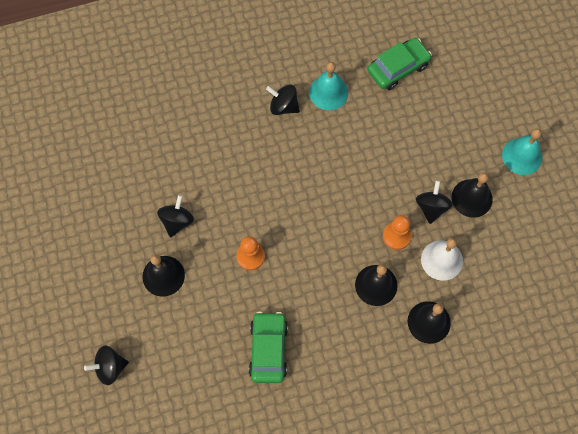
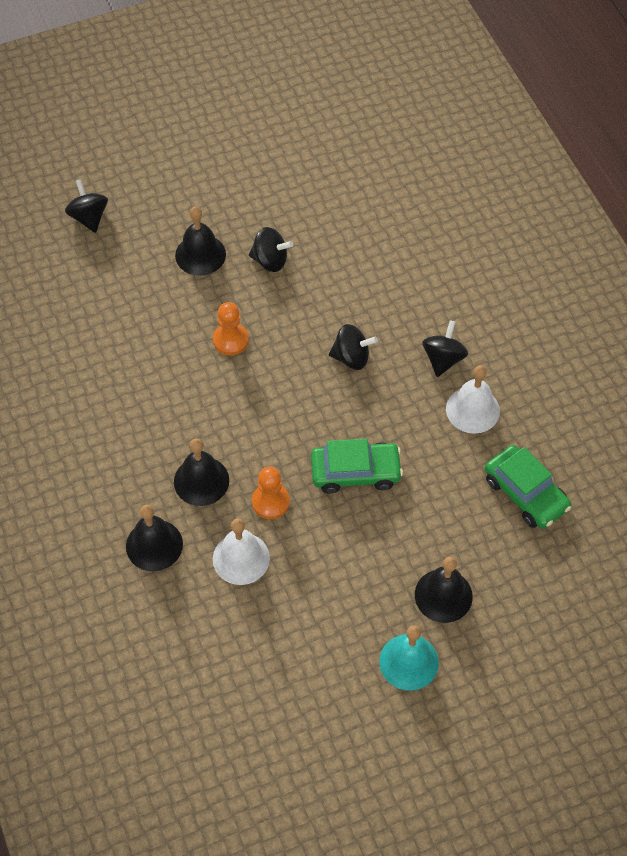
camera: 85 degrees right, 10 degrees down
(268, 349) = (113, 368): green car -> green car (355, 472)
(328, 92) = (472, 409): turquoise bell -> white bell
(431, 207) = (316, 543): black spinning top -> black spinning top (351, 357)
(472, 198) = (335, 594): black bell -> black bell (443, 595)

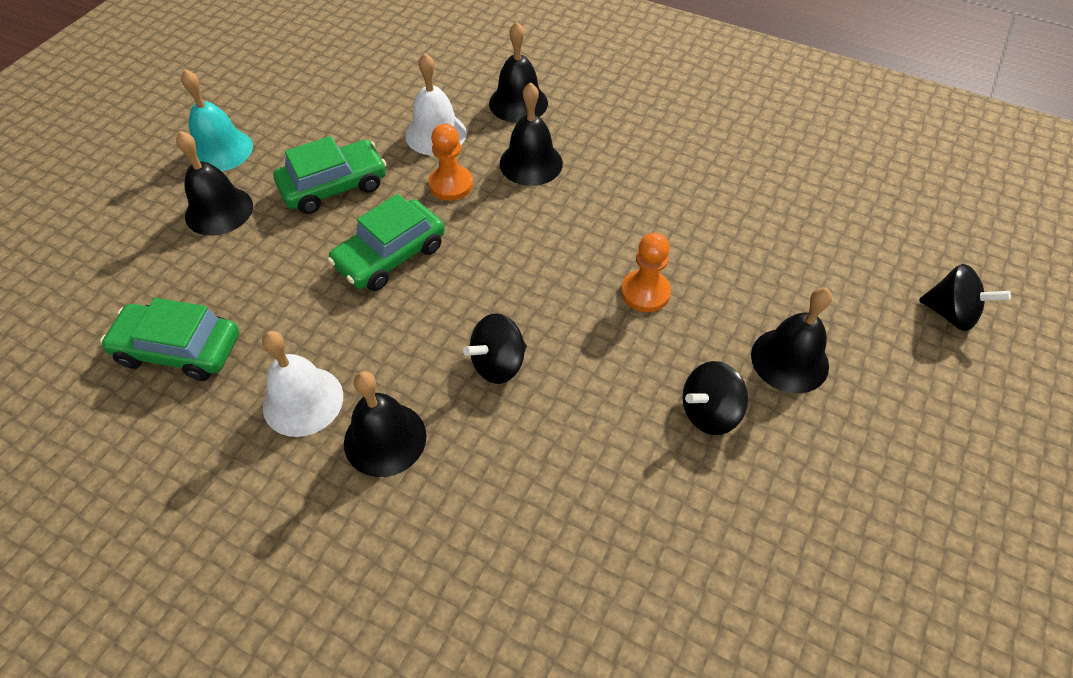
camera: 140 degrees right, 5 degrees down
(350, 560) = (334, 186): none -> green car
(443, 359) = (385, 439): black spinning top -> black bell

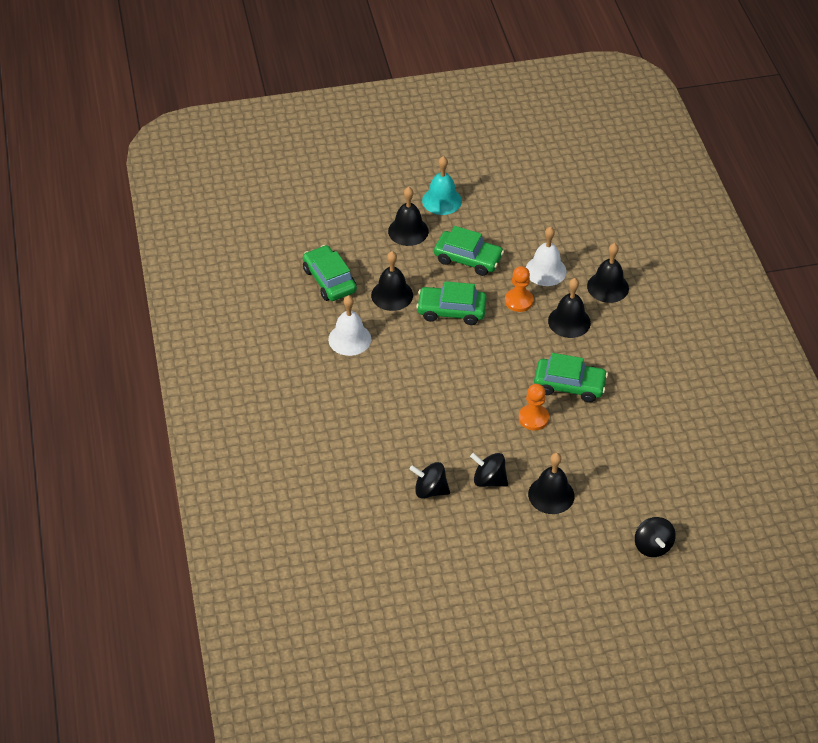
camera: 50 degrees right, 5 degrees down
(385, 439) = (361, 378): black bell -> black bell (392, 295)
(498, 364) = (435, 390): black spinning top -> black spinning top (430, 490)
(626, 225) = (569, 385): none -> green car

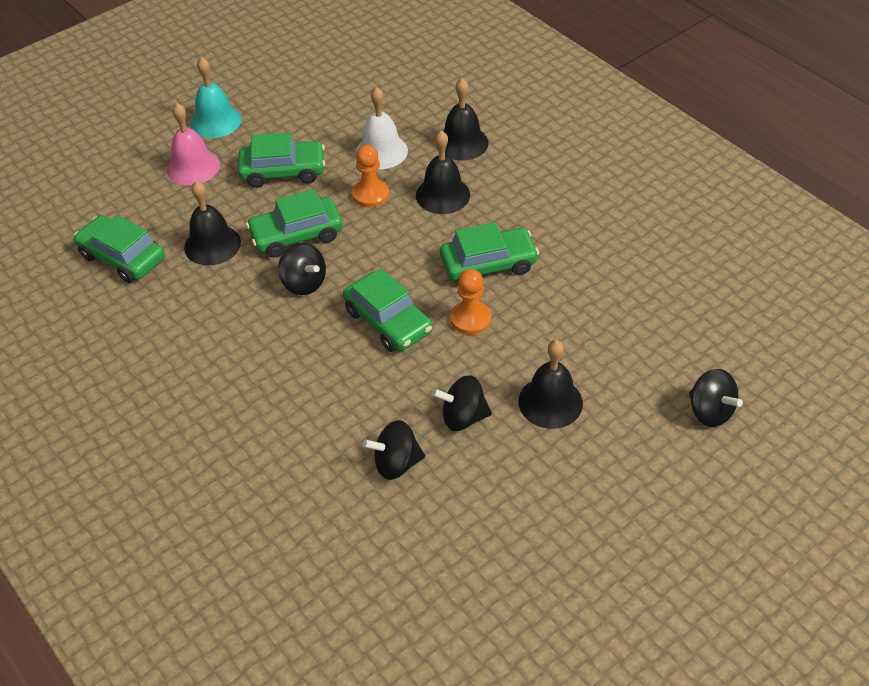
camera: 25 degrees left, 0 degrees up
(349, 339) = (185, 316): white bell -> none
(408, 231) = (193, 167): black bell -> pink bell
(438, 347) = (304, 283): none -> black spinning top
(478, 397) = (388, 321): none -> green car

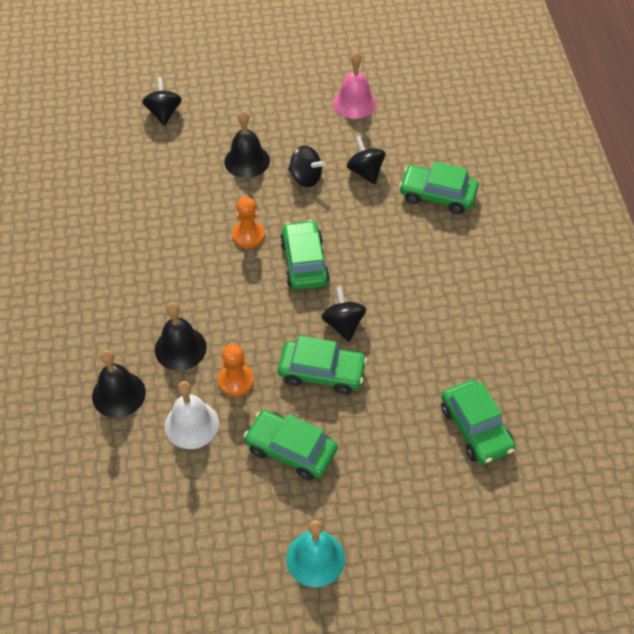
camera: 150 degrees left, 5 degrees up
(193, 167) = (368, 504): pink bell -> pink bell (354, 103)
(212, 244) = (395, 400): black bell -> none
(396, 463) = (365, 172): black spinning top -> black spinning top turned 135 degrees counterclockwise
(488, 264) = (201, 269): green car -> green car (437, 195)

